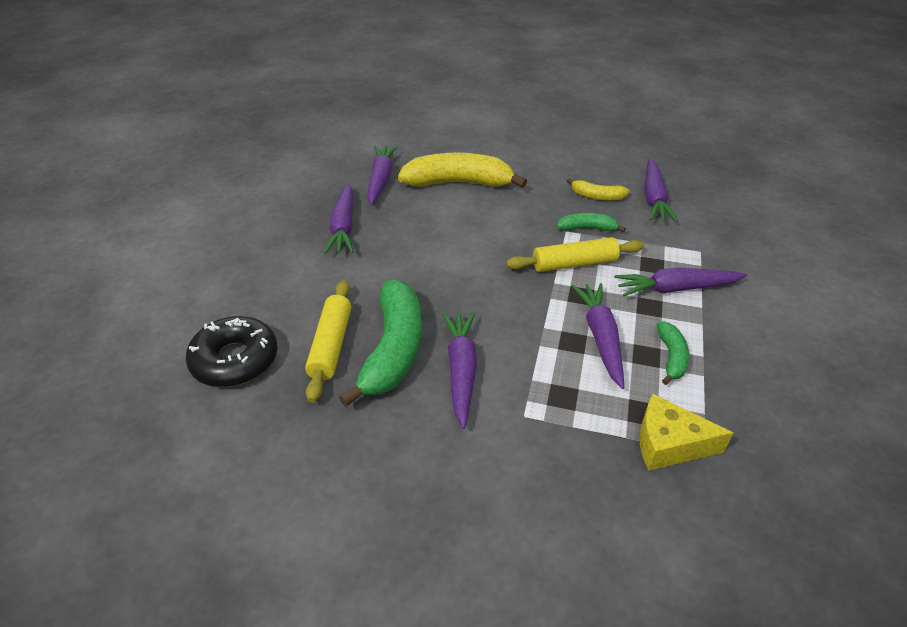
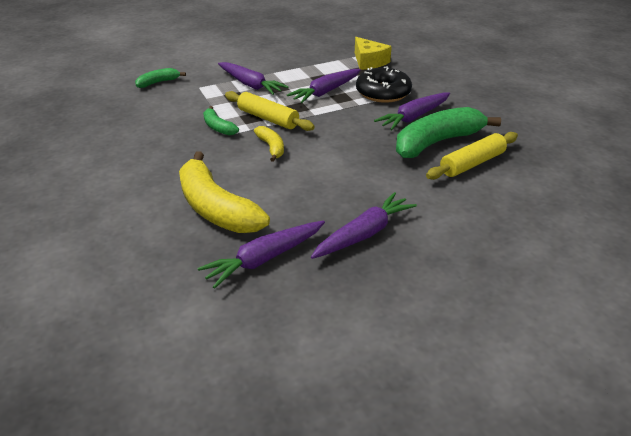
camera: 130 degrees left, 5 degrees down
(235, 360) = (544, 190): black donut -> black donut (383, 92)
(597, 196) = (164, 137): yellow banana -> yellow banana (271, 147)
(653, 198) = (142, 116): purple carrot -> none
(671, 357) = (312, 73): green banana -> green banana (158, 82)

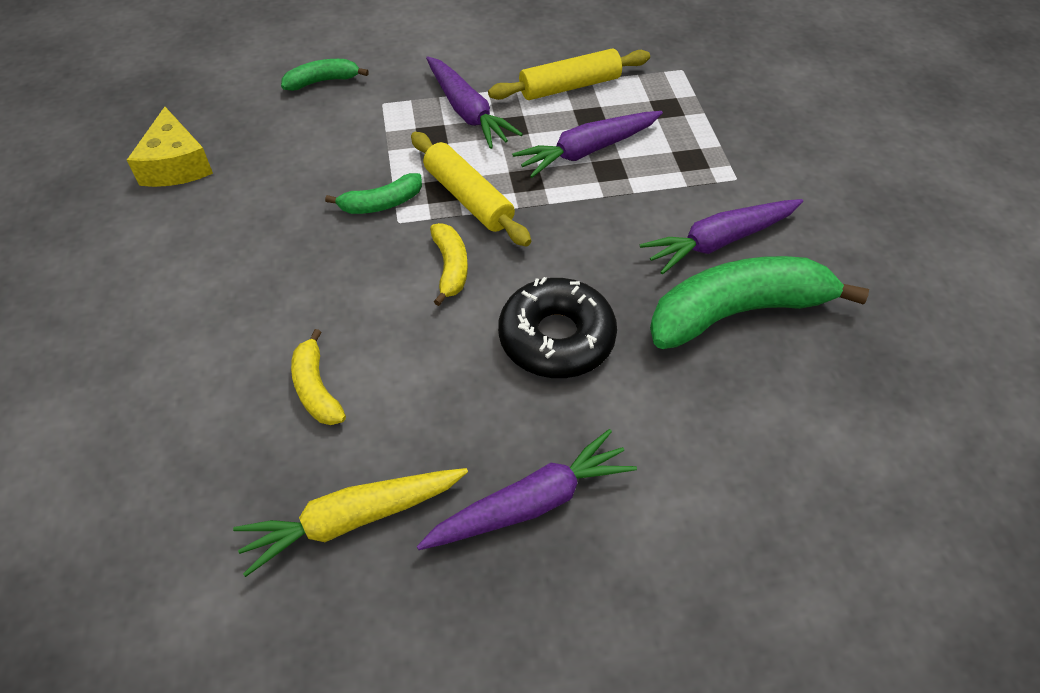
camera: 15 degrees right, 15 degrees up
(216, 208) = (316, 389): yellow banana -> yellow banana, size x0.49
(218, 127) = (381, 203): green banana -> green banana turned 90 degrees counterclockwise
(264, 259) = (352, 520): purple carrot -> yellow carrot
(369, 62) = (690, 88): yellow cheese -> yellow cheese (176, 165)
(383, 92) = (687, 170): black donut -> black donut (556, 338)
(472, 163) = (781, 378): yellow rolling pin -> yellow rolling pin (570, 86)

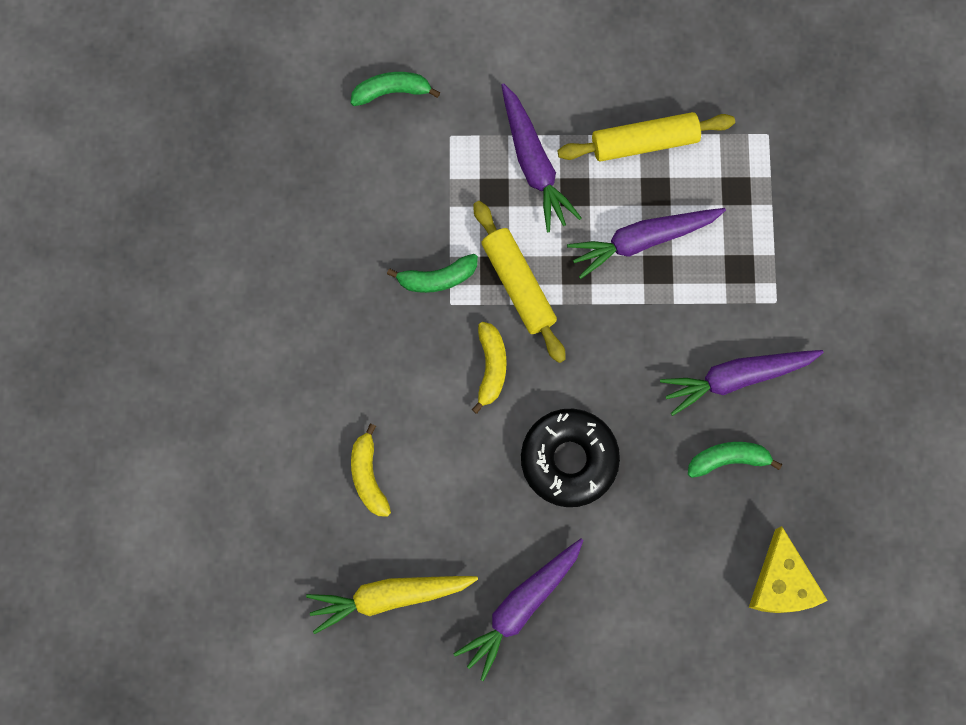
camera: 10 degrees right, 25 degrees up
(176, 165) = (247, 193): yellow cheese -> yellow cheese (781, 582)
(530, 503) = (521, 606): purple carrot -> purple carrot turned 150 degrees clockwise
(738, 312) = (728, 459): green banana -> green banana, size x0.49

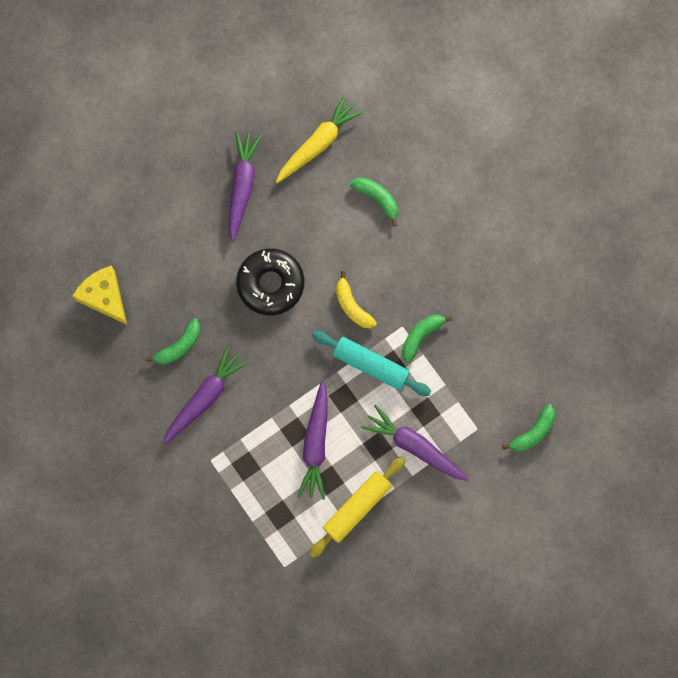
camera: 145 degrees right, 0 degrees up
(368, 476) = (377, 199): yellow banana -> green banana
(518, 284) = (370, 365): yellow rolling pin -> turquoise rolling pin
(643, 240) = (316, 443): purple carrot -> purple carrot turned 150 degrees clockwise

